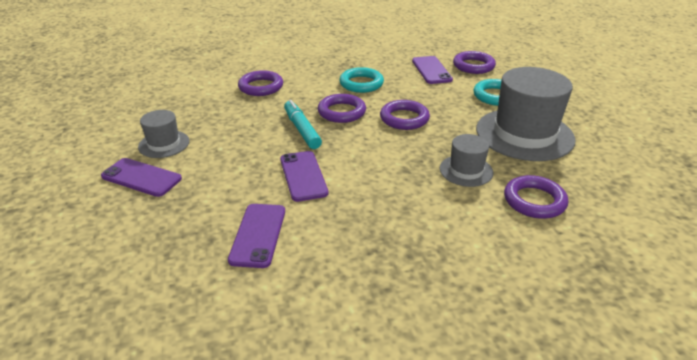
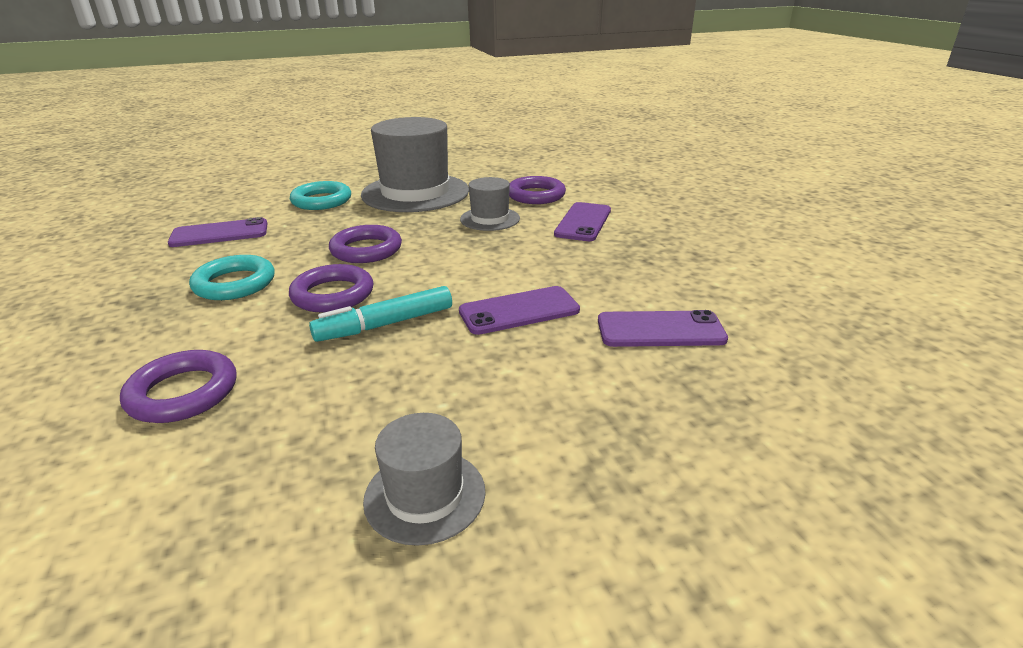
camera: 95 degrees left, 5 degrees down
(141, 177) = (563, 493): purple phone -> purple phone (583, 222)
(473, 66) = (224, 209): purple ring -> none

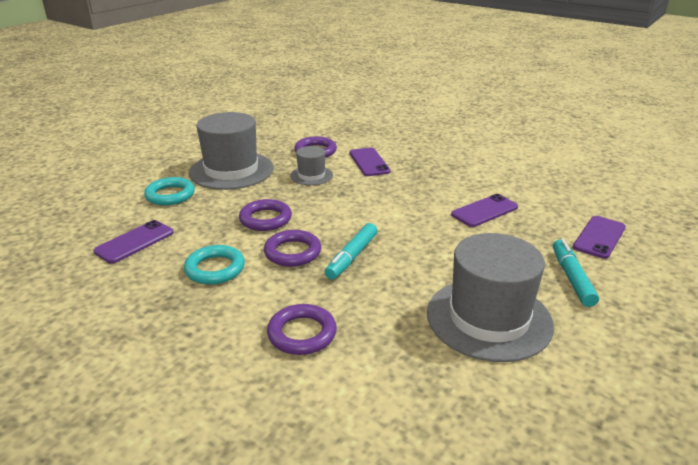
camera: 35 degrees left, 0 degrees up
(425, 495) = (489, 318): grey hat -> grey hat, size x1.99
(519, 311) = (409, 225): purple phone -> purple phone (599, 237)
(669, 498) = (572, 278): none -> turquoise marker

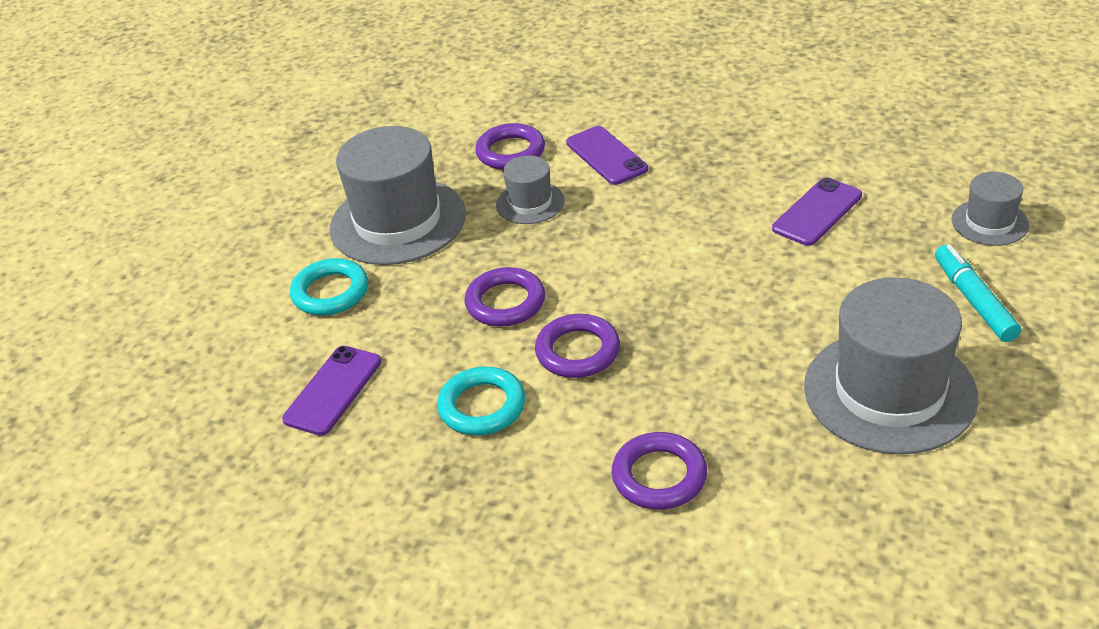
camera: 10 degrees left, 10 degrees up
(352, 257) = (665, 339): turquoise marker -> none
(599, 237) = (989, 222): purple phone -> grey hat

